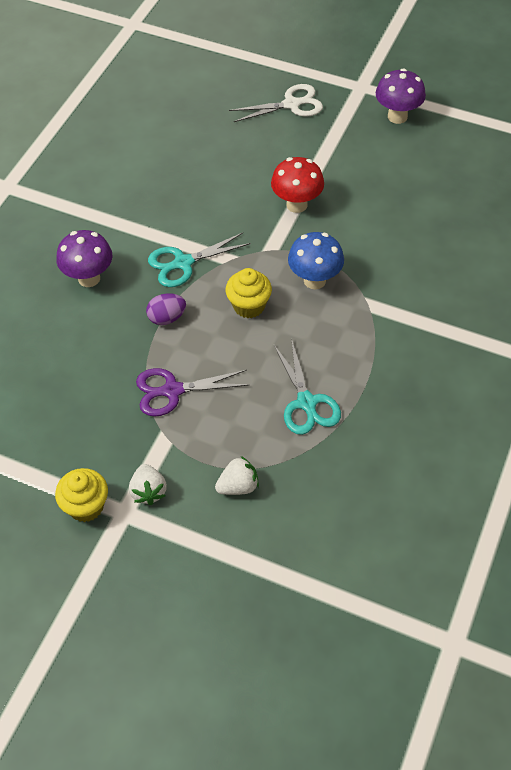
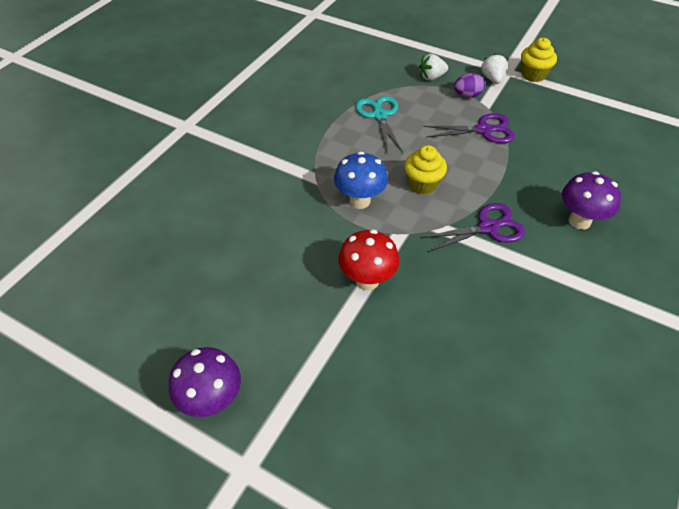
camera: 175 degrees left, 5 degrees down
(167, 318) = (496, 181): purple egg -> purple egg (467, 95)
(183, 263) = (488, 228): turquoise scissors -> purple scissors
(291, 104) = (355, 442): white scissors -> none

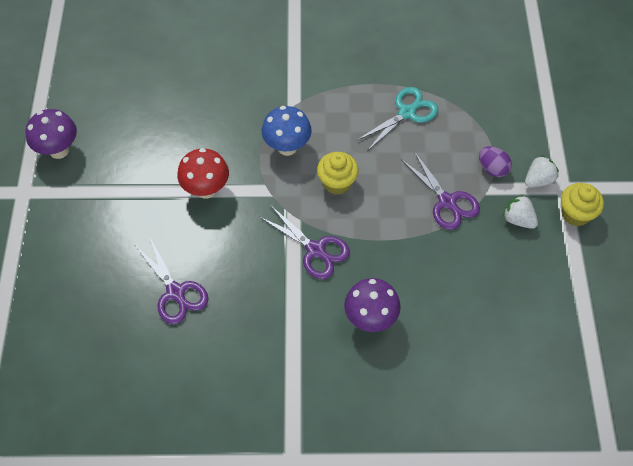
camera: 60 degrees right, 10 degrees up
(431, 77) = (499, 128): white strawberry -> white strawberry (518, 219)
(481, 359) = (175, 292): none -> purple scissors

